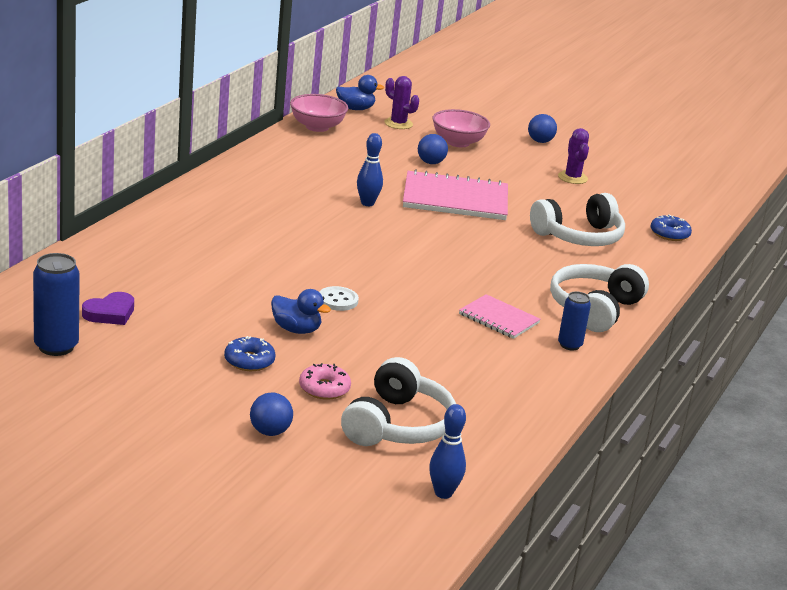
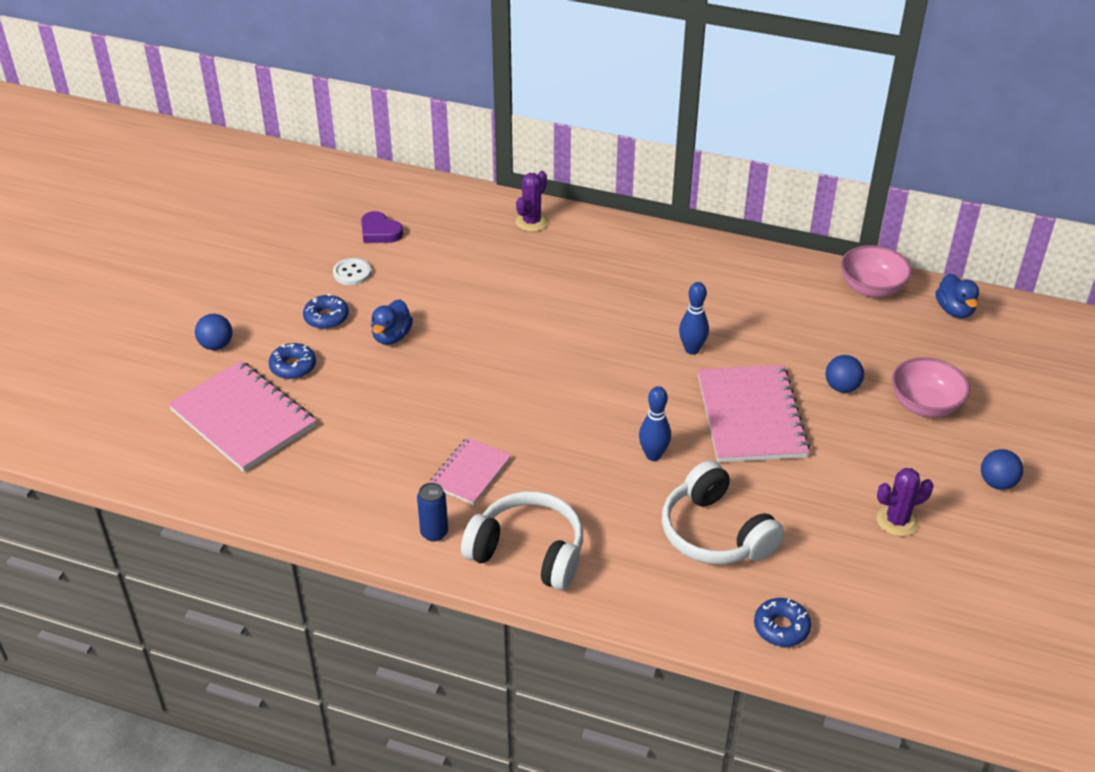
camera: 85 degrees right, 15 degrees up
(56, 346) = (316, 217): blue can -> none
(324, 388) = (293, 366): pink donut -> blue donut
(338, 300) = (459, 355): white button -> white button (352, 273)
(398, 124) = (939, 349): purple cactus -> purple cactus (531, 222)
(398, 425) = (243, 418): white headphones -> pink notebook
(443, 493) = (140, 456): blue bowling pin -> blue bowling pin (653, 455)

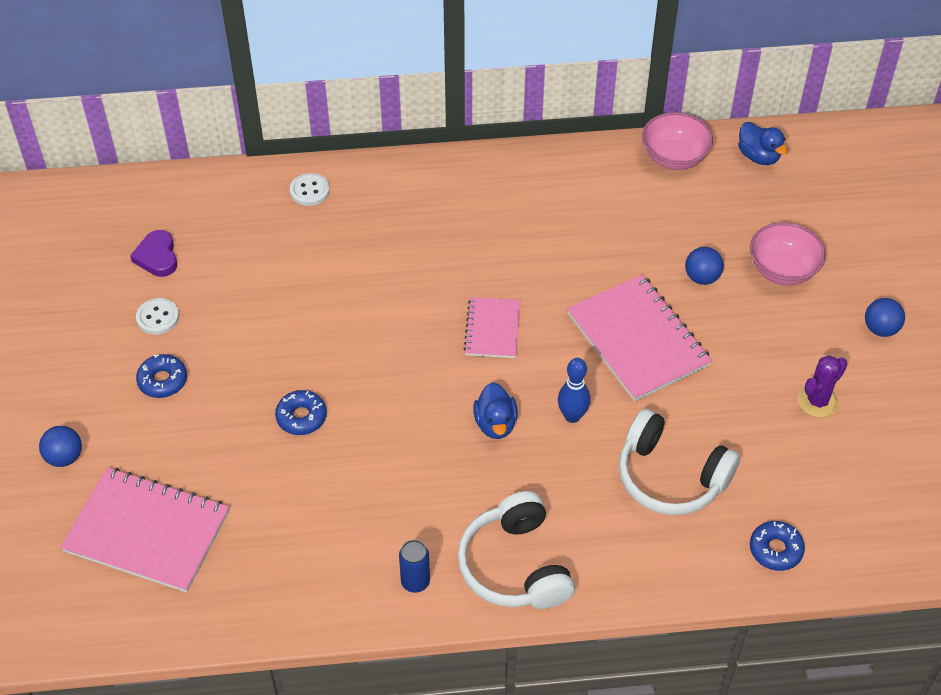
camera: 25 degrees left, 10 degrees up
(293, 366) = (163, 451): blue donut -> blue donut (301, 417)
(379, 232) = (157, 257): purple heart -> purple heart turned 60 degrees clockwise
(392, 336) = (244, 378): blue duck -> blue duck (495, 424)
(470, 472) = (412, 502): pink notebook -> pink notebook (492, 329)
(528, 552) = (515, 566): white headphones -> white headphones turned 105 degrees counterclockwise
(531, 222) = (309, 191): purple cactus -> white button
(692, 349) = (546, 285): blue bowling pin -> none

